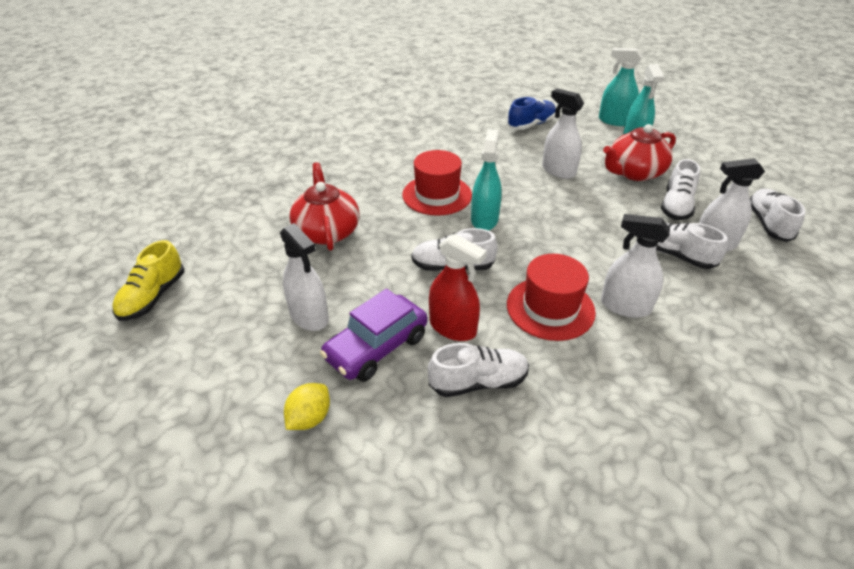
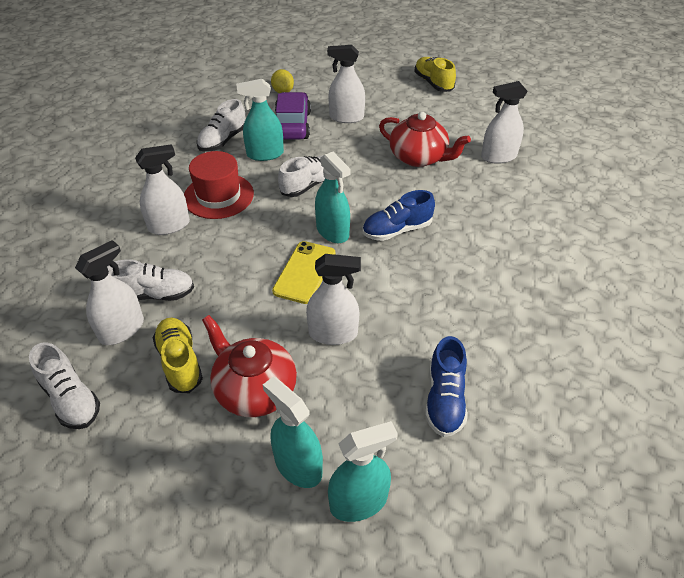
camera: 135 degrees right, 5 degrees up
(273, 195) = (498, 157): none -> white spray bottle
(437, 195) = (397, 230): red hat -> blue shoe
(453, 327) = (265, 154): red spray bottle -> turquoise spray bottle
(539, 207) = (304, 272): none -> yellow phone
(634, 172) = (254, 390): red teapot -> red teapot turned 60 degrees counterclockwise
(676, 206) = (180, 362): white shoe -> yellow shoe

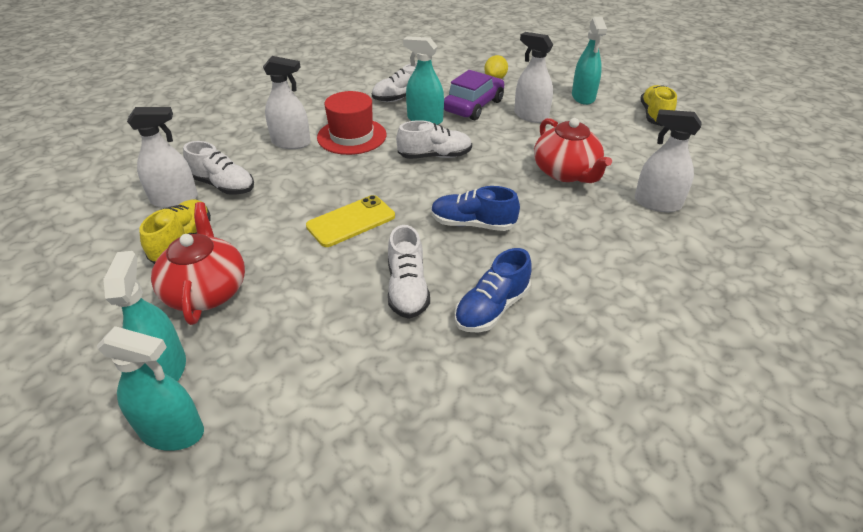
camera: 35 degrees right, 5 degrees down
(71, 399) = (90, 229): white shoe -> white shoe (407, 289)
(332, 231) = (412, 200): turquoise spray bottle -> turquoise spray bottle (583, 97)
(333, 333) = (316, 281): white spray bottle -> none
(444, 399) = (346, 392): blue shoe -> blue shoe (492, 308)

